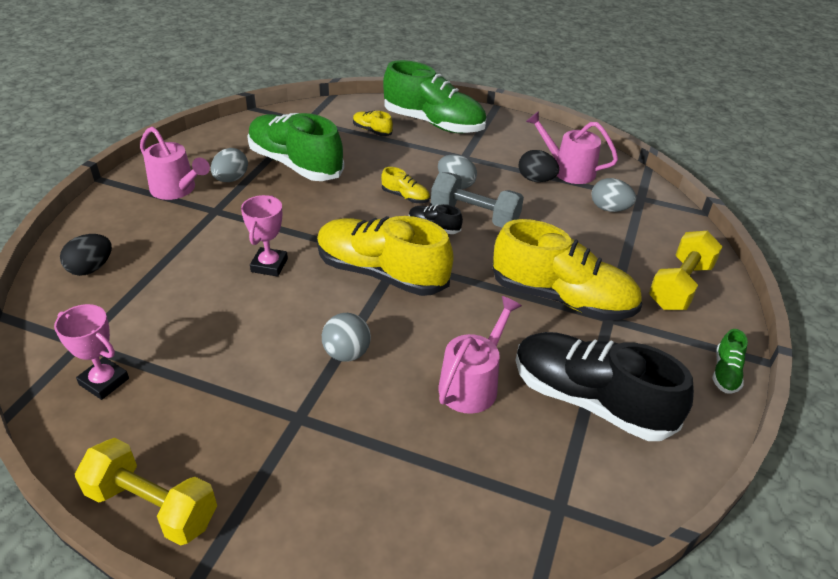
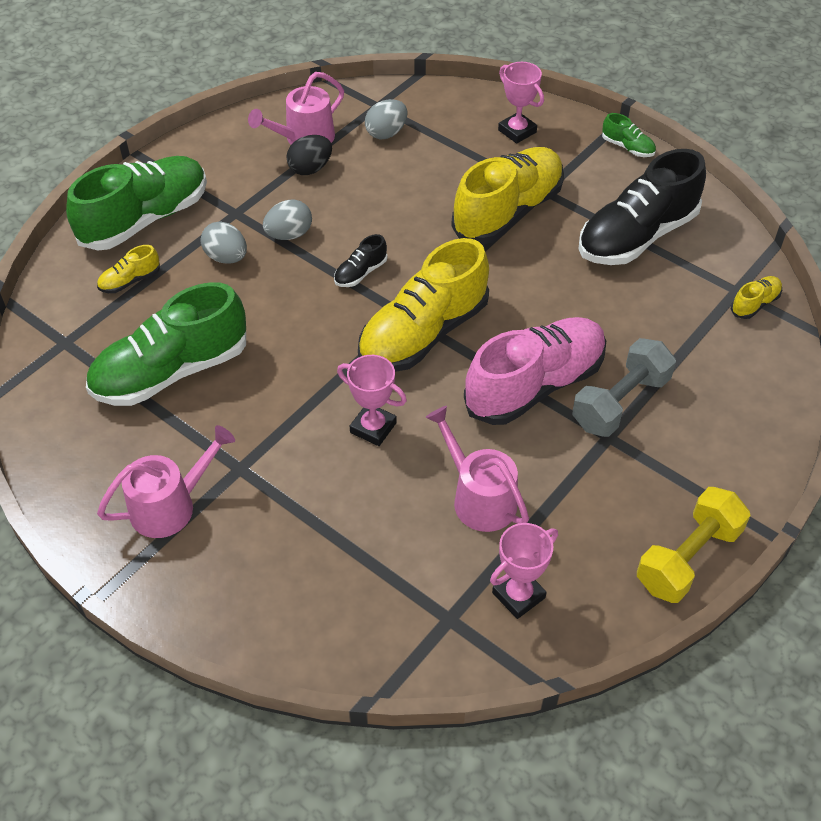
camera: 70 degrees left, 10 degrees up
(91, 268) = (311, 608): black egg -> none
(231, 179) = (174, 444): grey egg -> grey egg (226, 257)
(347, 353) = (535, 385): grey ball -> pink shoe
(405, 197) = (293, 283): yellow shoe -> yellow shoe (754, 304)
(472, 384) = (598, 305): pink watering can -> pink watering can (479, 498)
(474, 216) = (354, 235): grey dumbbell -> grey dumbbell (620, 402)
(679, 286) = (517, 131): yellow dumbbell -> pink trophy

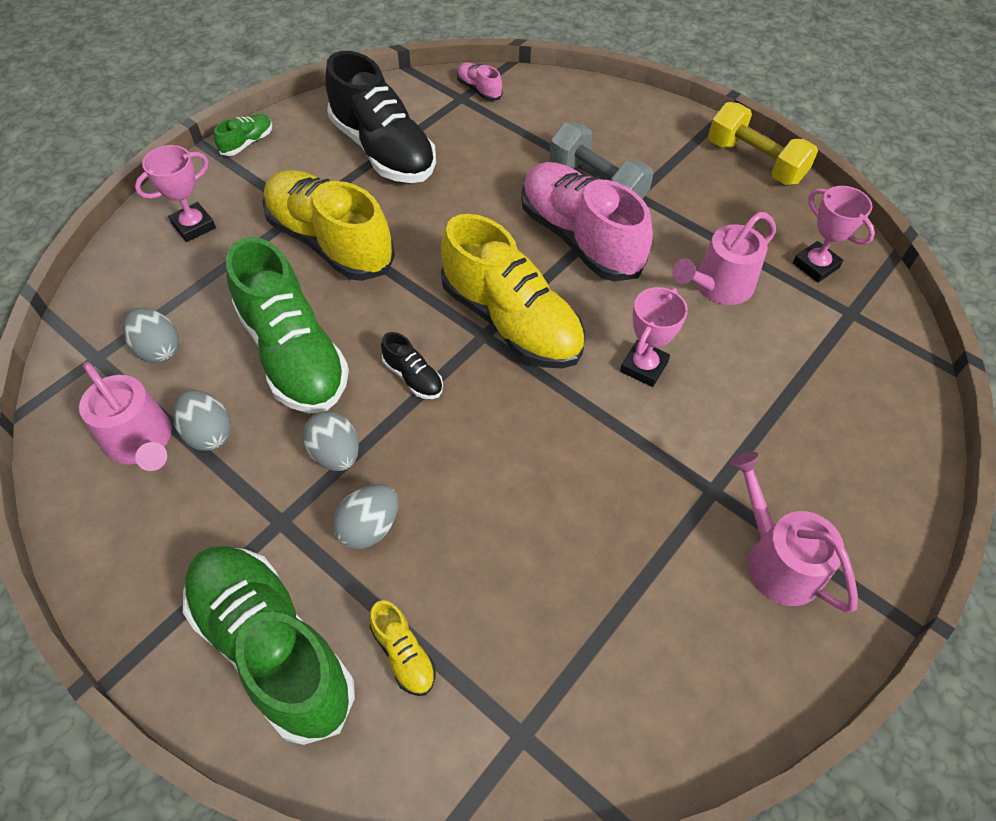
camera: 90 degrees left, 5 degrees up
(171, 372) = (574, 579): green shoe -> green shoe (293, 354)
(310, 169) = (209, 433): black egg -> grey egg
(754, 304) = (479, 90): yellow shoe -> pink shoe

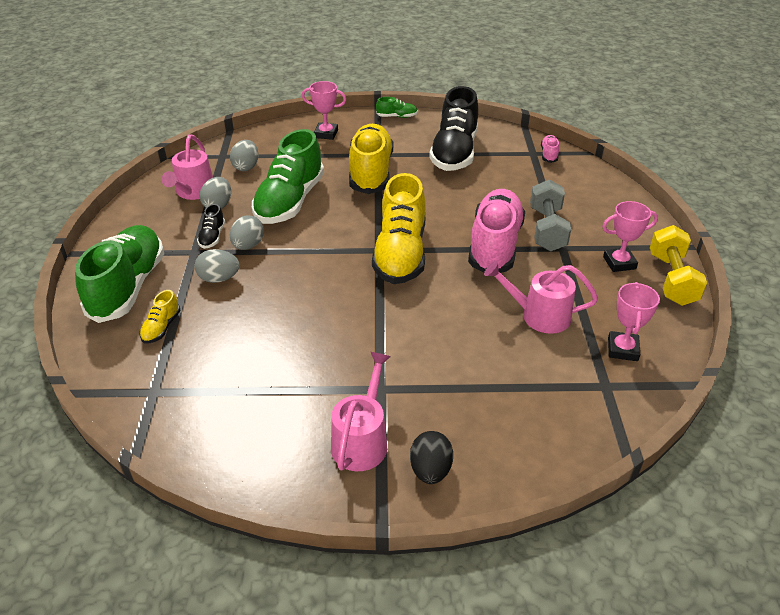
camera: 50 degrees right, 15 degrees down
(413, 377) = (322, 243): black shoe -> black shoe (212, 237)
(643, 366) = (434, 316): pink trophy -> pink trophy (619, 263)
(861, 527) = (430, 470): none -> black egg

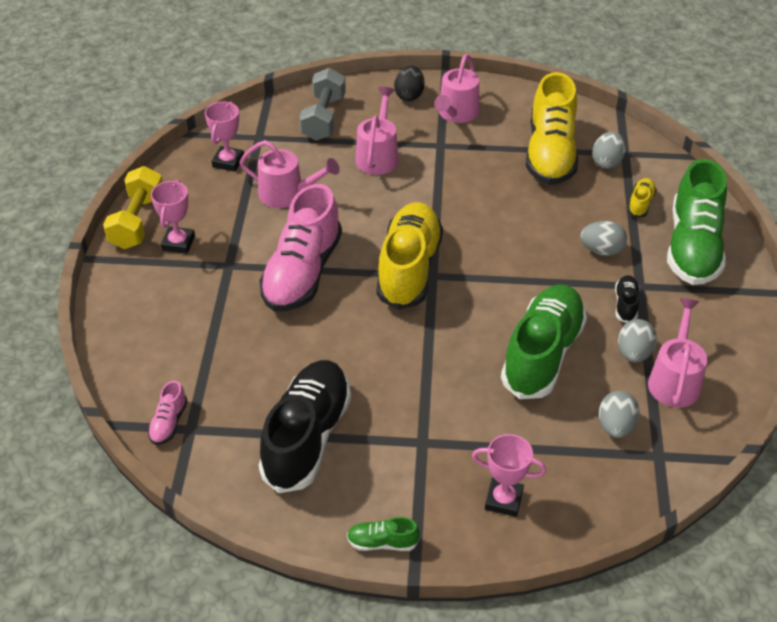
camera: 175 degrees left, 5 degrees up
(248, 246) = (580, 289): grey egg -> grey egg (607, 162)
(371, 172) = (435, 402): yellow shoe -> yellow shoe (550, 154)
(453, 368) = (378, 156): none -> pink watering can
(547, 229) = (234, 290): grey dumbbell -> grey dumbbell (323, 118)
(619, 263) = (178, 243): pink trophy -> pink trophy turned 75 degrees counterclockwise

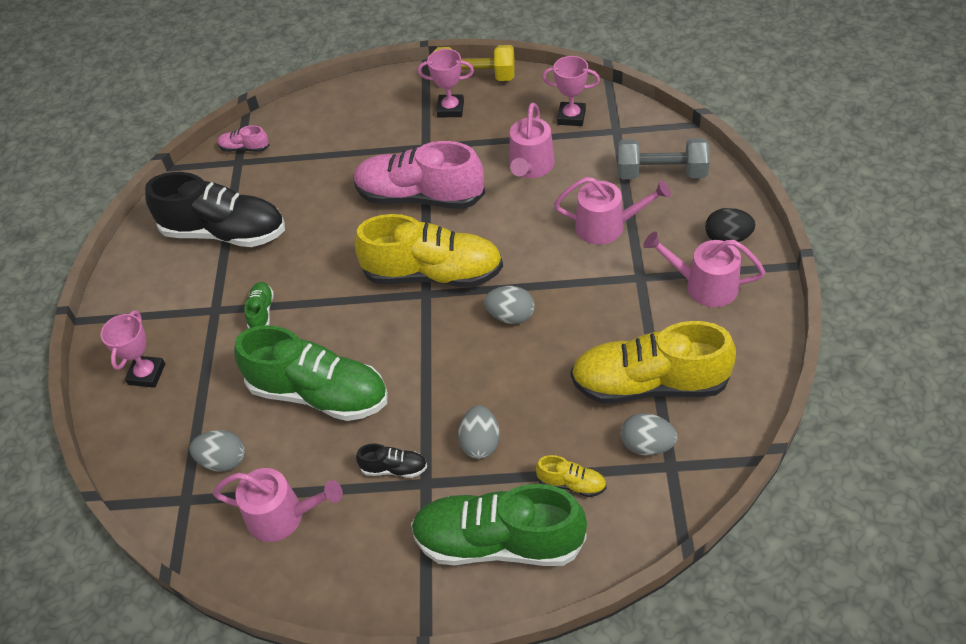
camera: 90 degrees right, 5 degrees up
(382, 542) = (115, 296): green shoe -> green shoe (261, 312)
(634, 353) = (321, 477): grey egg -> grey egg (510, 316)

